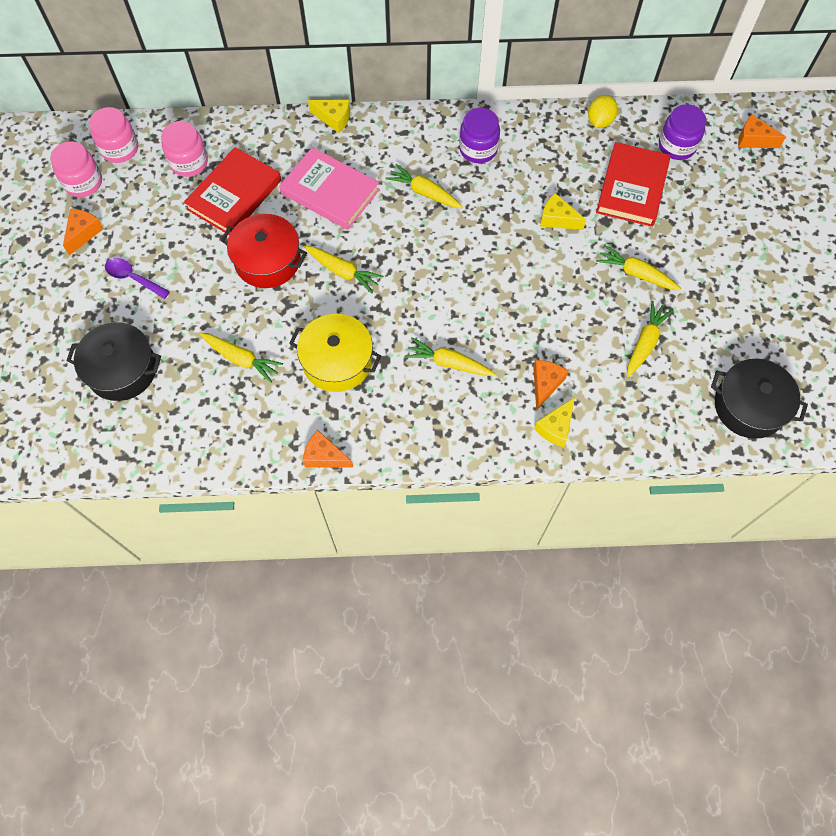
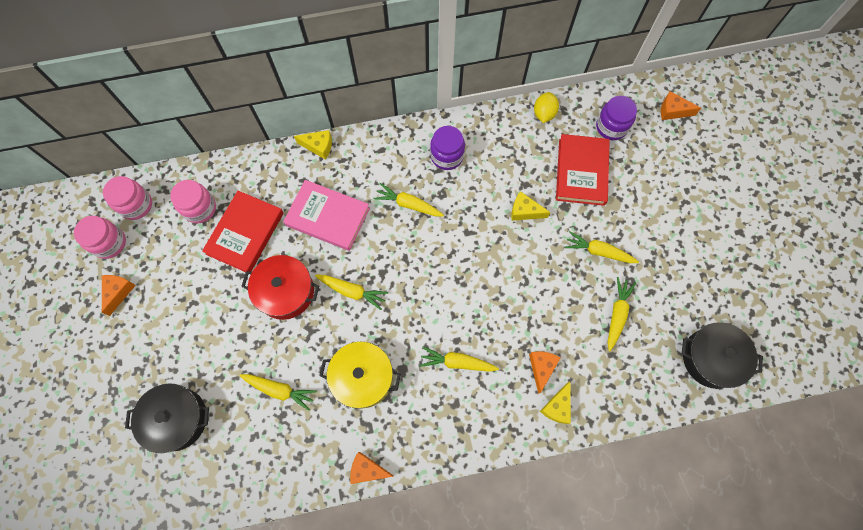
camera: 10 degrees left, 5 degrees up
(133, 278) = (170, 328): purple spoon -> none

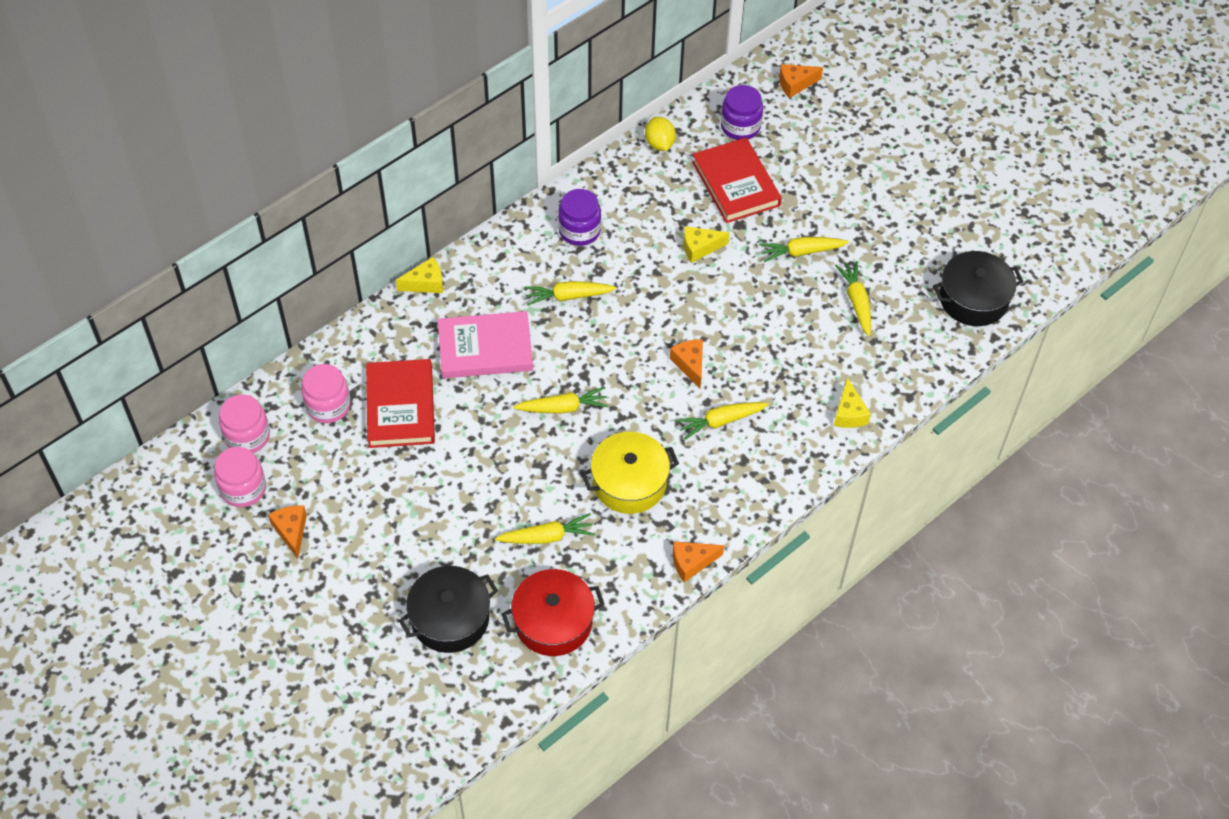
camera: 30 degrees left, 15 degrees down
(285, 291) = (487, 442): red pot -> red pot (553, 621)
(541, 368) = (811, 386): orange cheese -> orange cheese (690, 364)

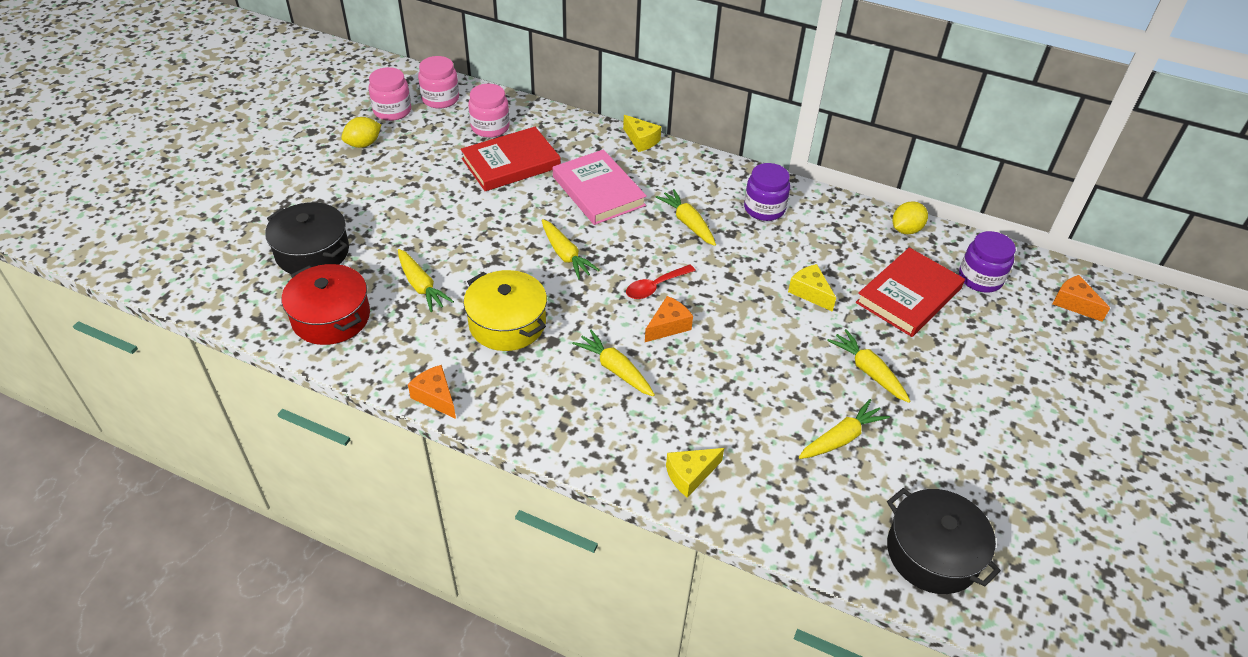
camera: 65 degrees right, 10 degrees down
(291, 531) = (363, 144): orange cheese -> yellow lemon
(638, 355) = (655, 287): none -> red spoon

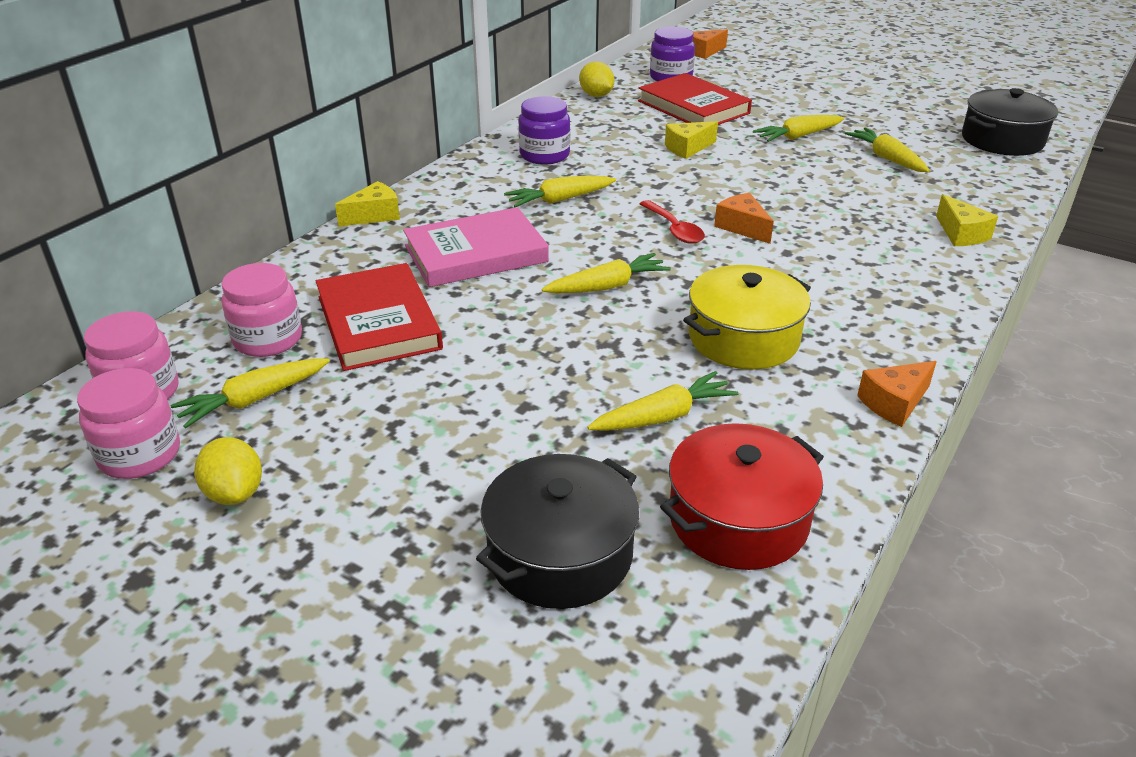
camera: 80 degrees left, 10 degrees down
(615, 369) = (817, 265): yellow carrot -> yellow carrot (254, 400)

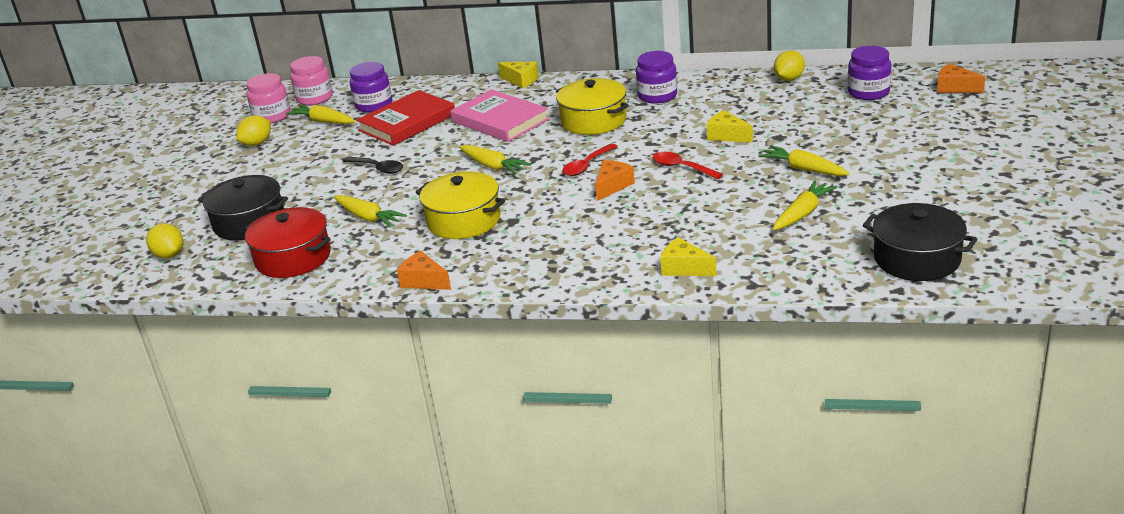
camera: 70 degrees right, 5 degrees down
(268, 339) = (374, 105): pink jar -> purple jar
(505, 377) = (378, 168): none -> black spoon
(559, 200) = (593, 120): yellow carrot -> yellow pot
(602, 697) = (169, 255): none -> yellow lemon
(693, 107) = (813, 117): red book -> none
(736, 184) = (681, 167): none -> red spoon
(961, 234) = (684, 268): yellow cheese -> yellow cheese turned 75 degrees clockwise

